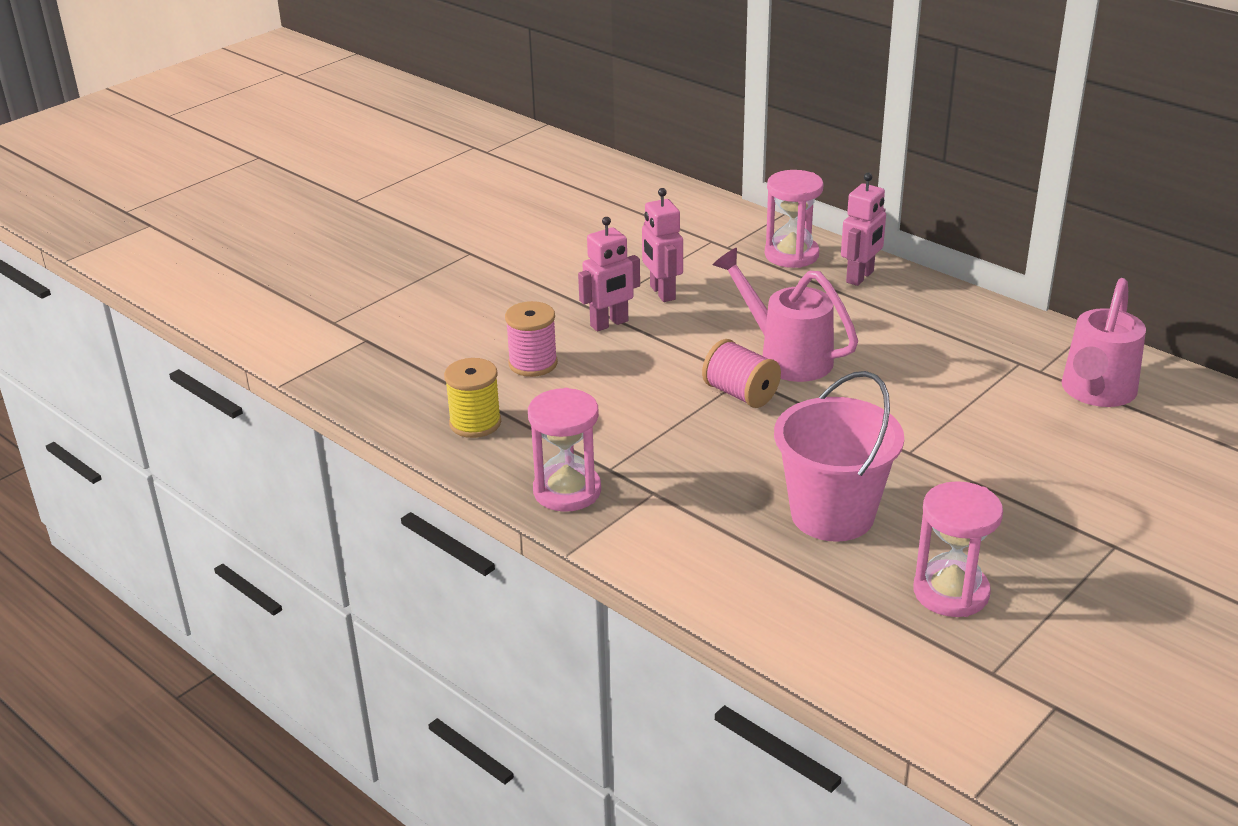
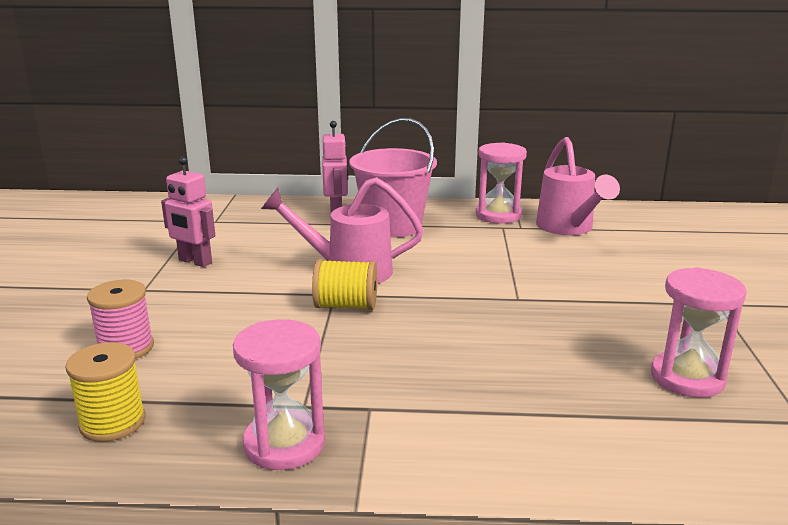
camera: 40 degrees left, 10 degrees down
(609, 324) = (171, 295): pink robot -> none
(741, 394) = (346, 306): pink spool -> yellow spool
(791, 255) = (271, 213): pink hourglass -> pink hourglass (498, 215)
(832, 515) = (531, 361): pink bucket -> pink bucket (393, 226)

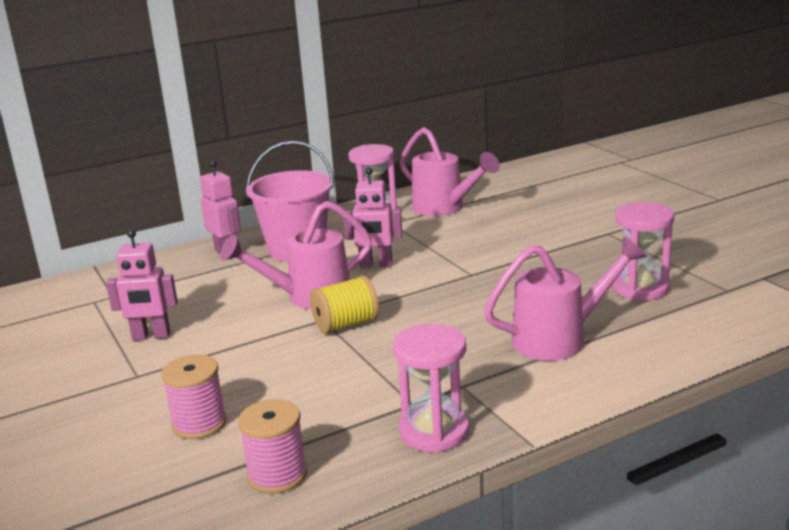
camera: 30 degrees left, 0 degrees up
(112, 422) = (277, 475): yellow spool -> pink spool
(440, 261) = (376, 265): none -> pink robot
(527, 400) = (560, 339): none -> pink watering can

